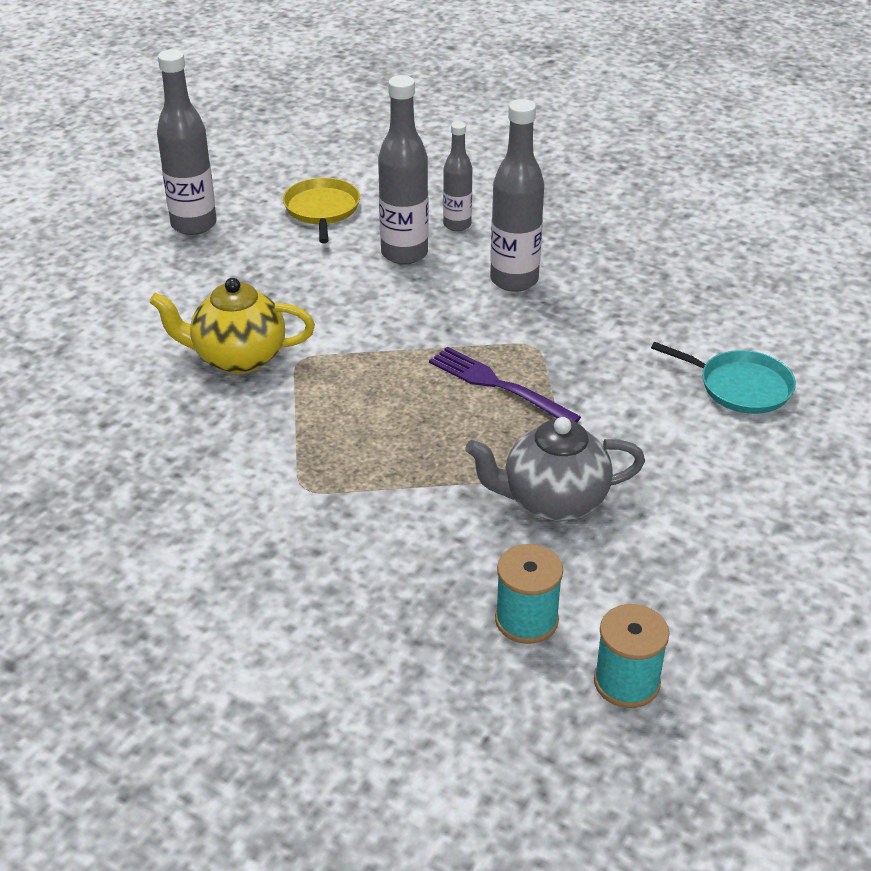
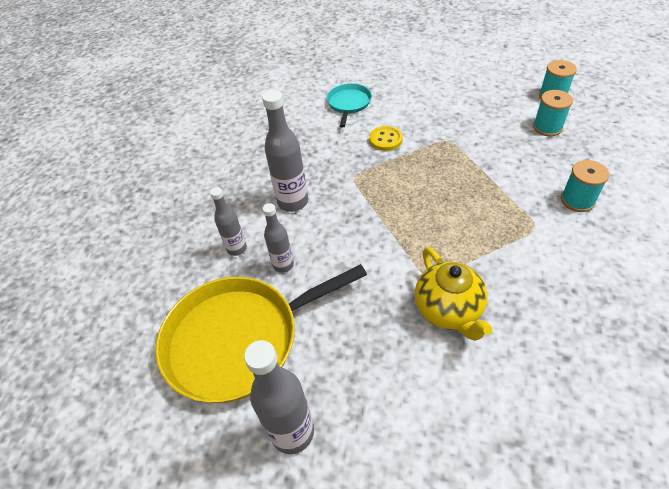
camera: 105 degrees left, 10 degrees up
(321, 562) = (577, 200): none -> turquoise spool
(322, 210) = (239, 339): yellow pan -> yellow pan, size x2.04
(404, 253) = (283, 265): grey bottle -> grey bottle, size x0.61
(497, 385) = (398, 180): purple fork -> none
(553, 501) = (470, 138): grey teapot -> none
(607, 401) = (385, 139): none -> yellow button

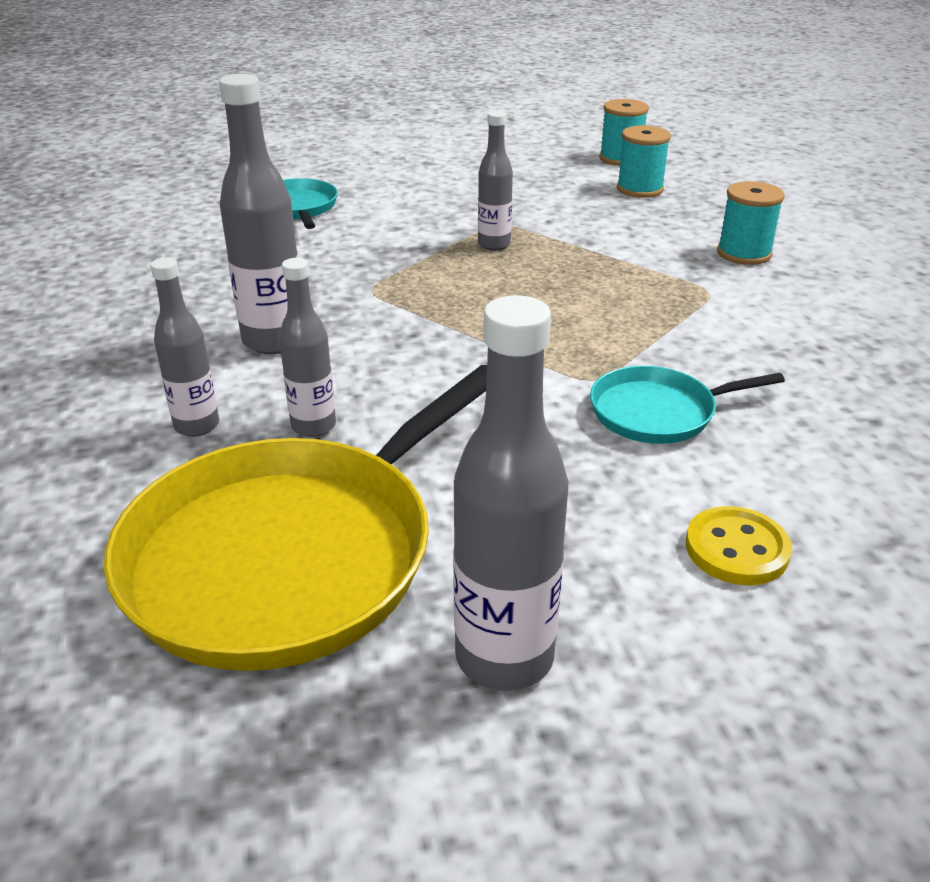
camera: 30 degrees left, 15 degrees down
(385, 139) = (395, 238): yellow button -> yellow button (736, 549)
(434, 157) = (494, 244): none -> grey bottle
(448, 310) = (658, 412): yellow teapot -> turquoise pan

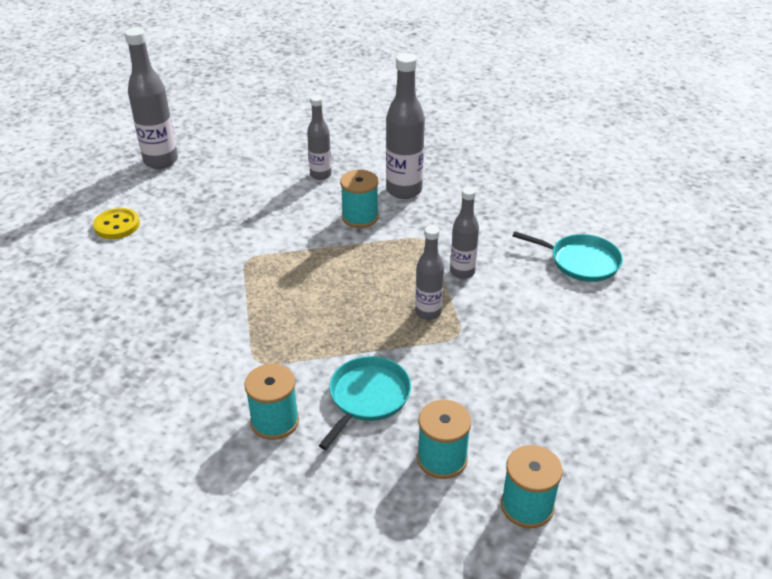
camera: 130 degrees right, 5 degrees up
(197, 426) = (358, 152): grey bottle -> grey bottle (462, 272)
(291, 554) = (257, 145): yellow pan -> none
(384, 344) = (360, 217): none -> turquoise spool
(658, 412) = (199, 260): turquoise pan -> turquoise pan (367, 397)

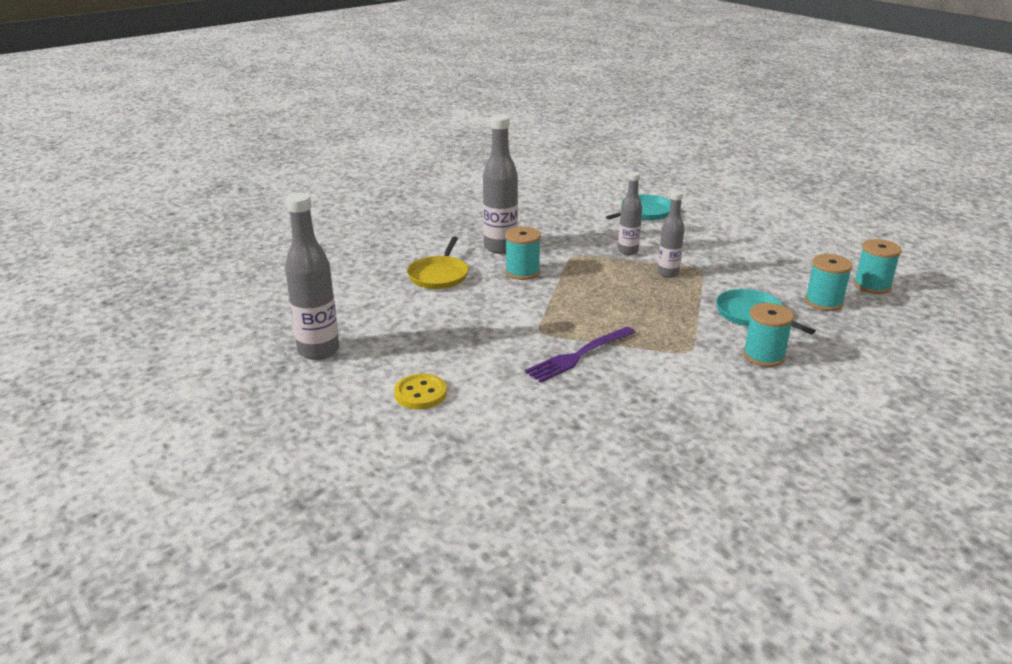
camera: 65 degrees left, 10 degrees down
(213, 291) = (578, 356): none -> purple fork
(320, 175) = (439, 275): grey bottle -> yellow pan

